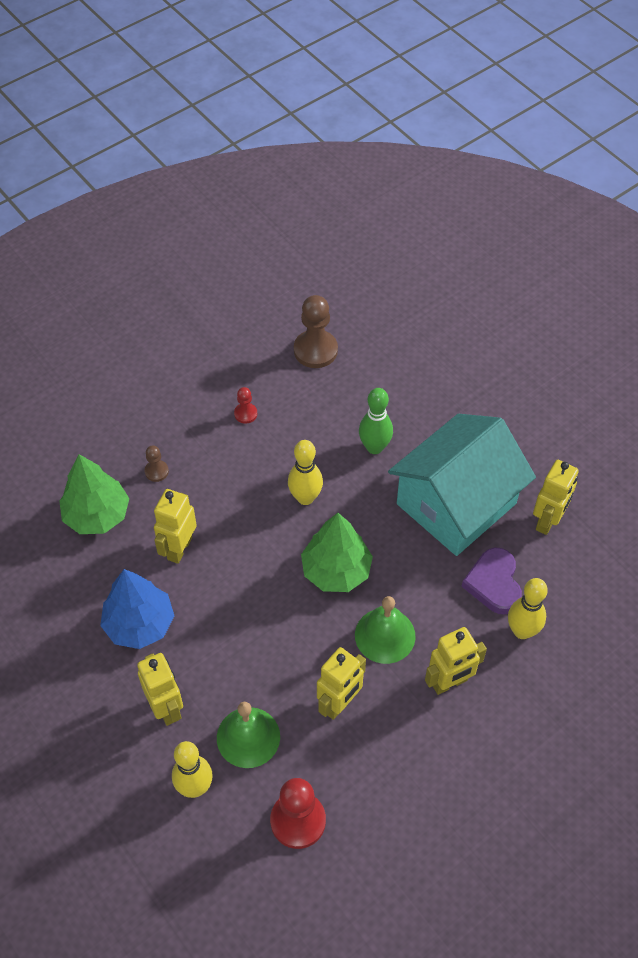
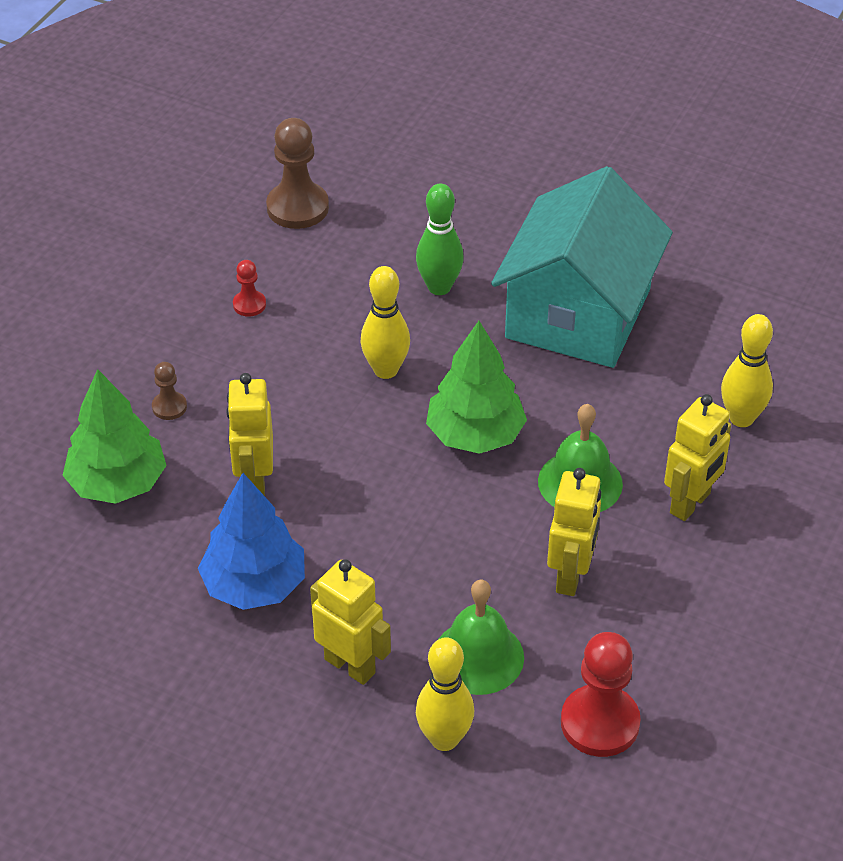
camera: 25 degrees left, 10 degrees down
(494, 583) = (676, 381): purple heart -> none
(548, 521) = (698, 294): yellow robot -> none

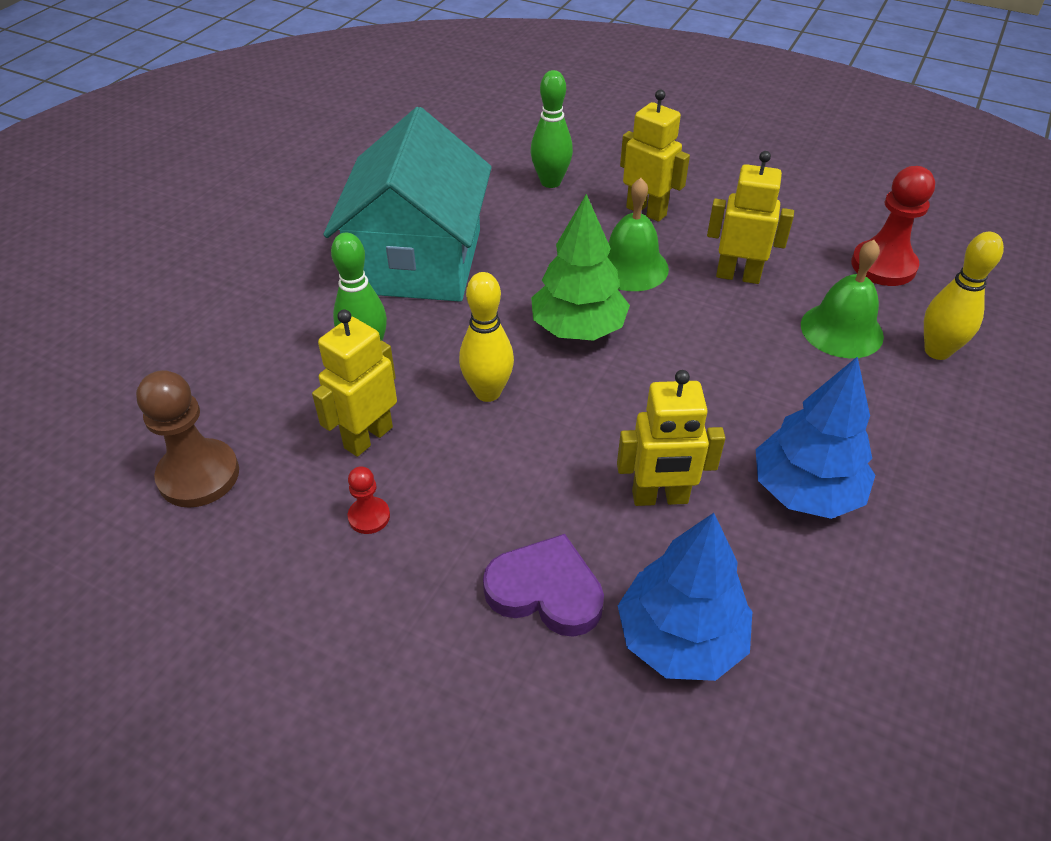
camera: 90 degrees left, 0 degrees up
(117, 483) = (680, 638): green tree -> blue tree
(169, 407) = (545, 591): brown pawn -> purple heart
(350, 665) = (882, 413): yellow robot -> yellow robot (368, 437)
(578, 313) = (418, 261): turquoise house -> turquoise house turned 75 degrees clockwise
(741, 418) = (550, 182): yellow bowling pin -> green bowling pin

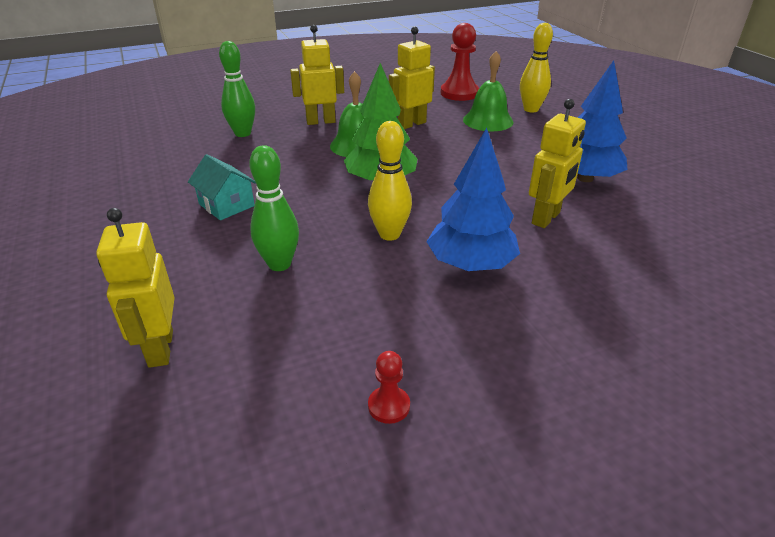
camera: 50 degrees left, 10 degrees down
(199, 475) = (289, 410): brown pawn -> none
(368, 437) = (364, 300): yellow robot -> yellow robot (160, 348)
(369, 516) = (442, 334): red pawn -> red pawn (389, 406)
(418, 261) = (226, 205): turquoise house -> turquoise house, size x0.42
(545, 591) = (581, 288): purple heart -> none
(680, 638) = (655, 259): blue tree -> blue tree (471, 264)

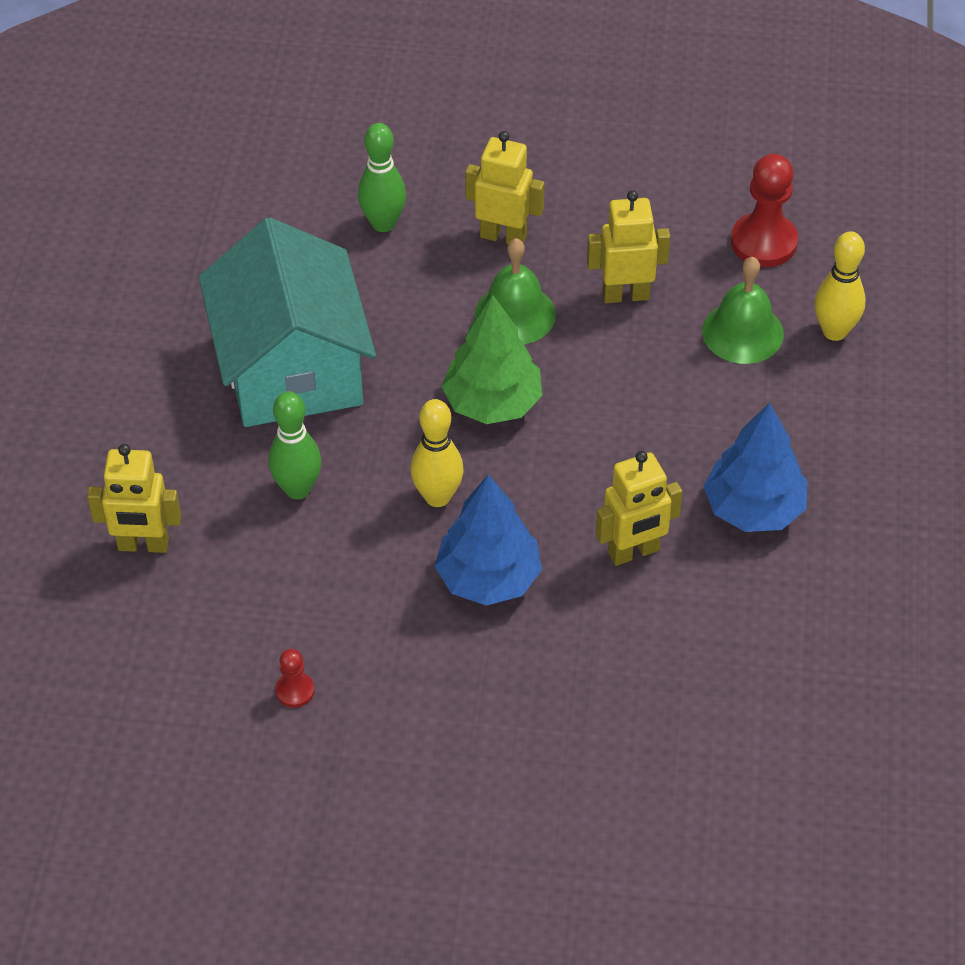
camera: 30 degrees right, 15 degrees up
(160, 348) = (143, 545): yellow robot -> yellow robot turned 105 degrees counterclockwise
(226, 205) = (291, 368): turquoise house -> turquoise house, size x2.40

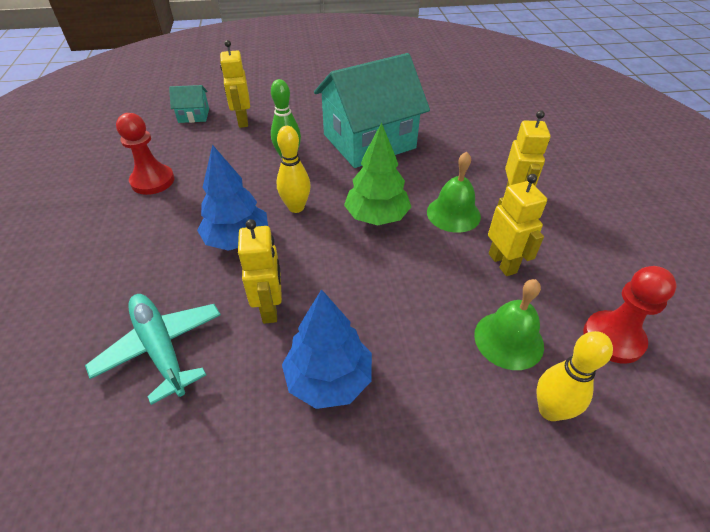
camera: 75 degrees right, 5 degrees down
(85, 625) = (194, 115): none -> turquoise house
(295, 691) = (152, 181): red pawn -> red pawn, size x1.98
(383, 223) = (489, 152): green bowling pin -> none
(634, 552) = (270, 308): yellow robot -> yellow robot turned 150 degrees counterclockwise
(668, 673) = (160, 348): none -> turquoise plane

